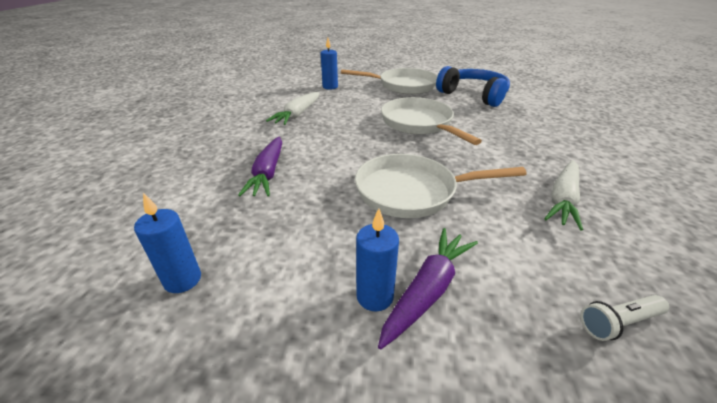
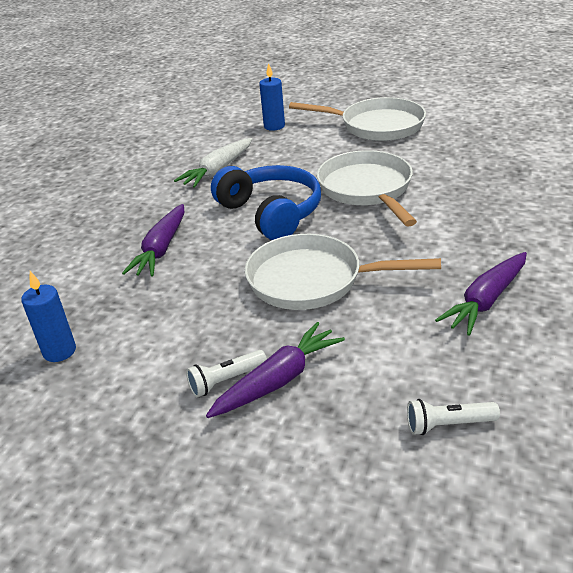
camera: 15 degrees right, 0 degrees up
(375, 296) = (226, 381): blue candle -> white flashlight
(473, 95) = (469, 144): blue headphones -> blue headphones (271, 213)
(562, 199) = (486, 300): white carrot -> purple carrot

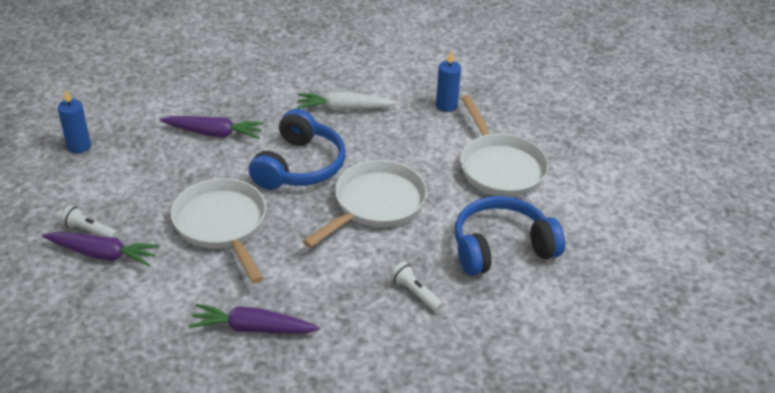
camera: 50 degrees right, 5 degrees up
(161, 249) = (214, 133): purple carrot -> purple carrot turned 150 degrees counterclockwise
(448, 425) = (100, 351): white flashlight -> white flashlight (415, 293)
(474, 150) = (501, 248): none -> blue headphones

